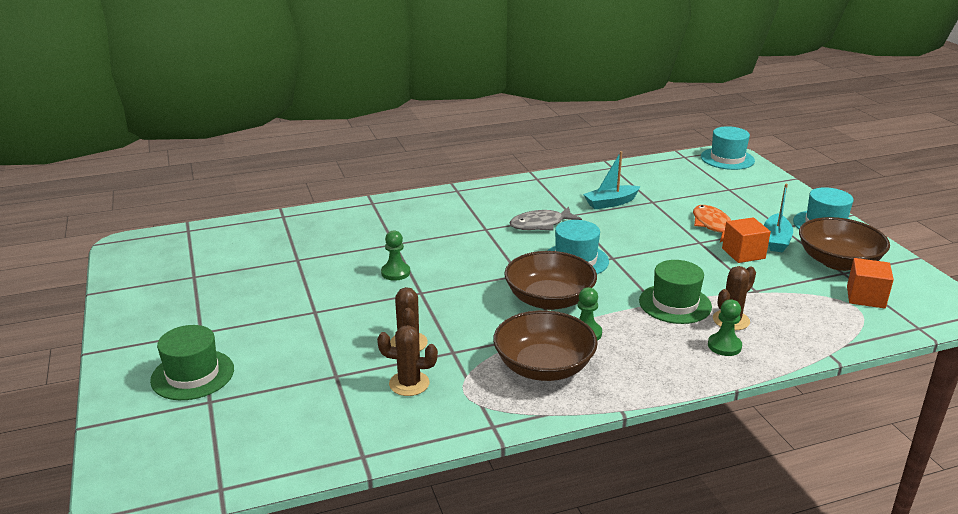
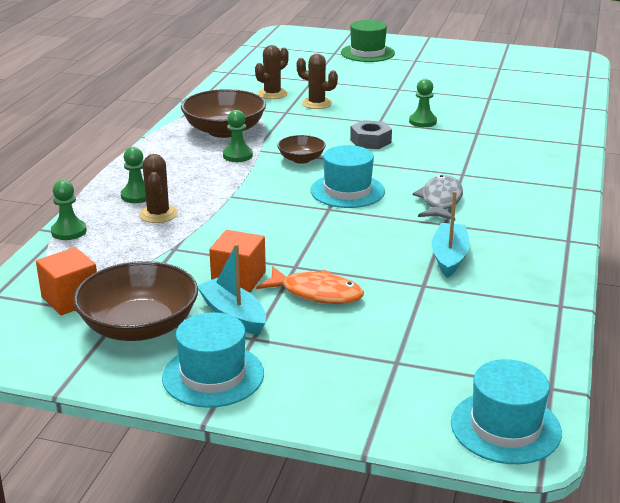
camera: 125 degrees right, 0 degrees up
(470, 282) = (370, 141): none -> grey nut
(549, 299) = (301, 159): brown bowl -> brown bowl, size x0.54
(675, 304) = (217, 203): green hat -> none
(817, 346) = (69, 231): none -> green pawn

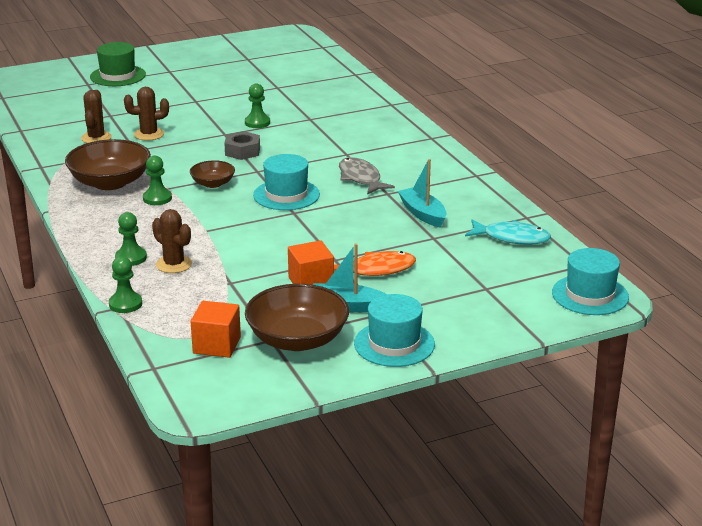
camera: 40 degrees left, 0 degrees up
(509, 321) = (512, 238): none -> turquoise fish

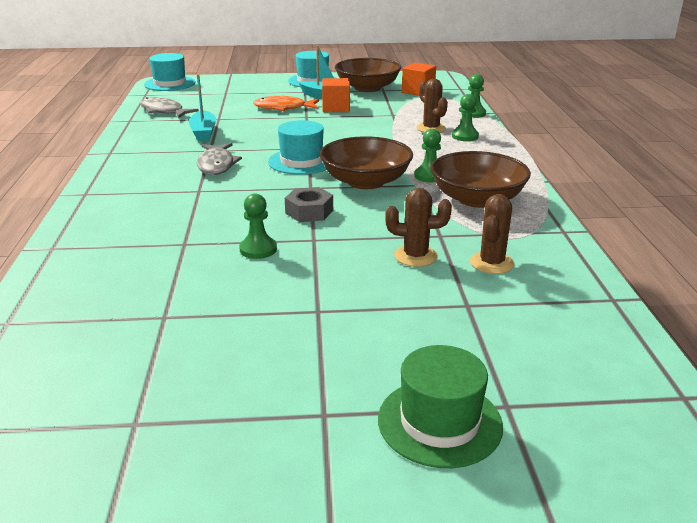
camera: 160 degrees left, 0 degrees up
(213, 183) = (365, 181): brown bowl -> brown bowl, size x1.86
(512, 238) = (164, 111): turquoise fish -> grey fish

